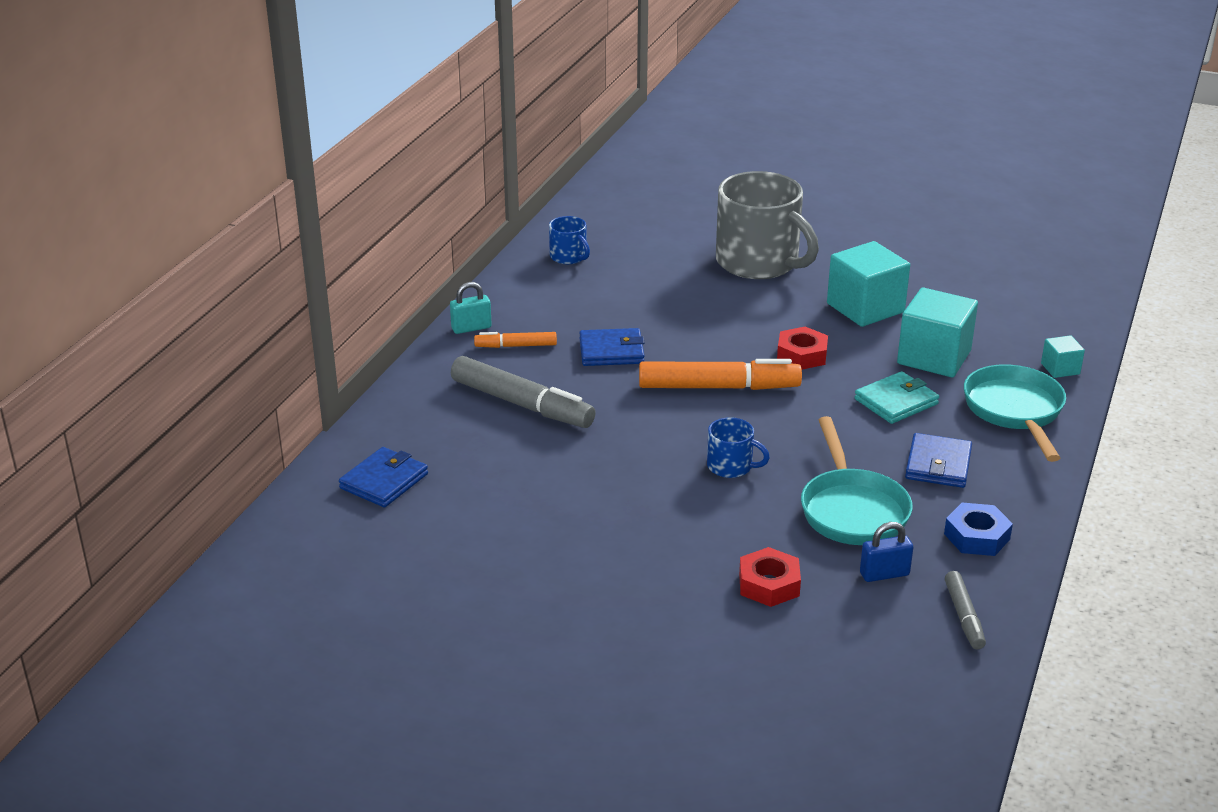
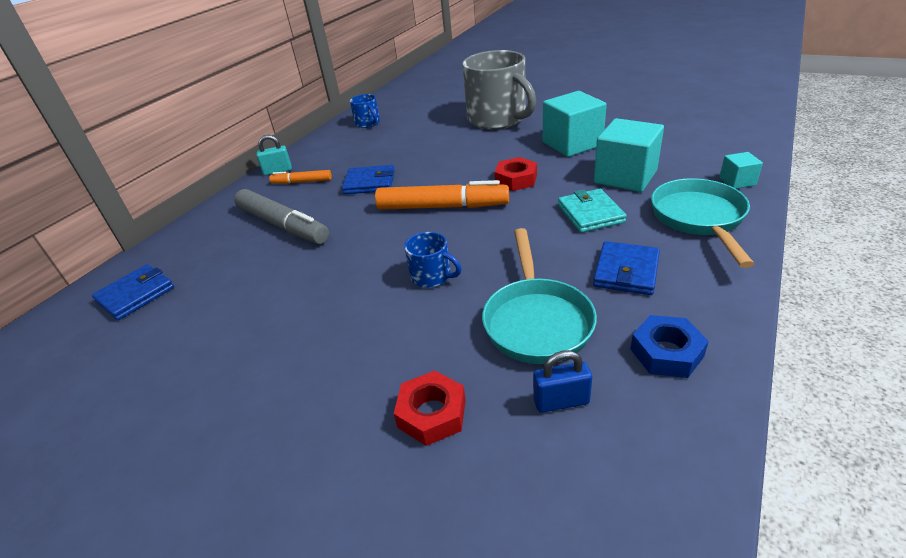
camera: 10 degrees right, 5 degrees up
(896, 401) = (590, 214): turquoise wallet -> turquoise wallet turned 75 degrees counterclockwise
(964, 616) = (653, 468): grey marker -> none

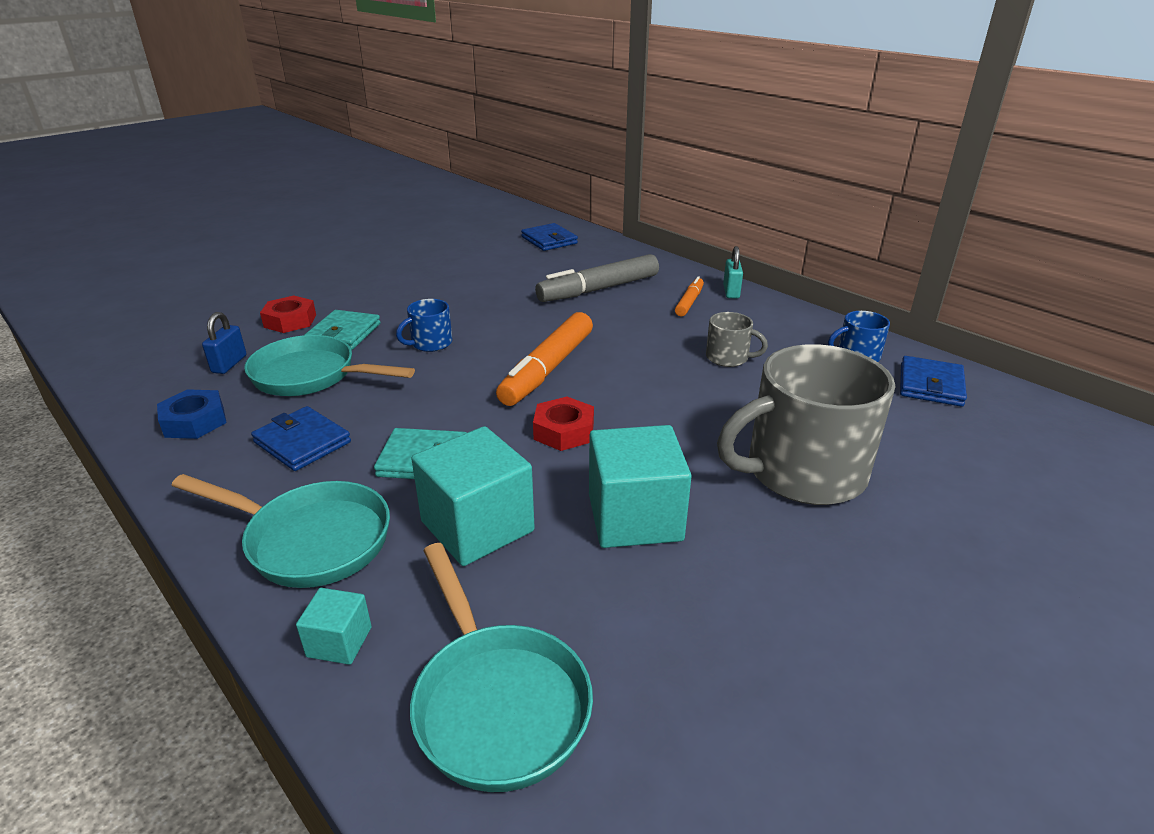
camera: 105 degrees right, 5 degrees down
(369, 183) = (651, 337): blue wallet -> blue wallet (930, 385)
(389, 153) = (728, 358): none -> grey mug
(441, 344) = (344, 334): none -> turquoise wallet
(708, 142) = (497, 702): none -> turquoise pan

